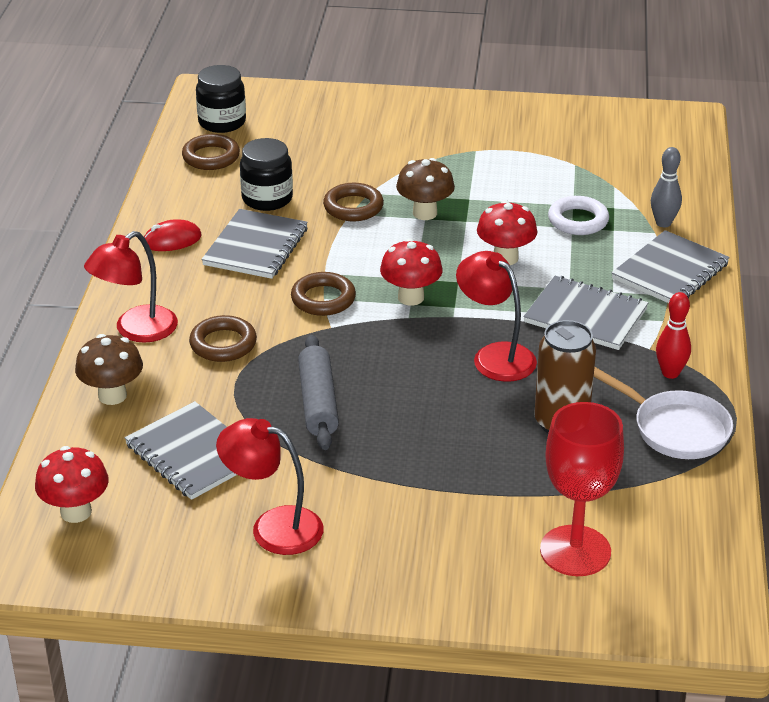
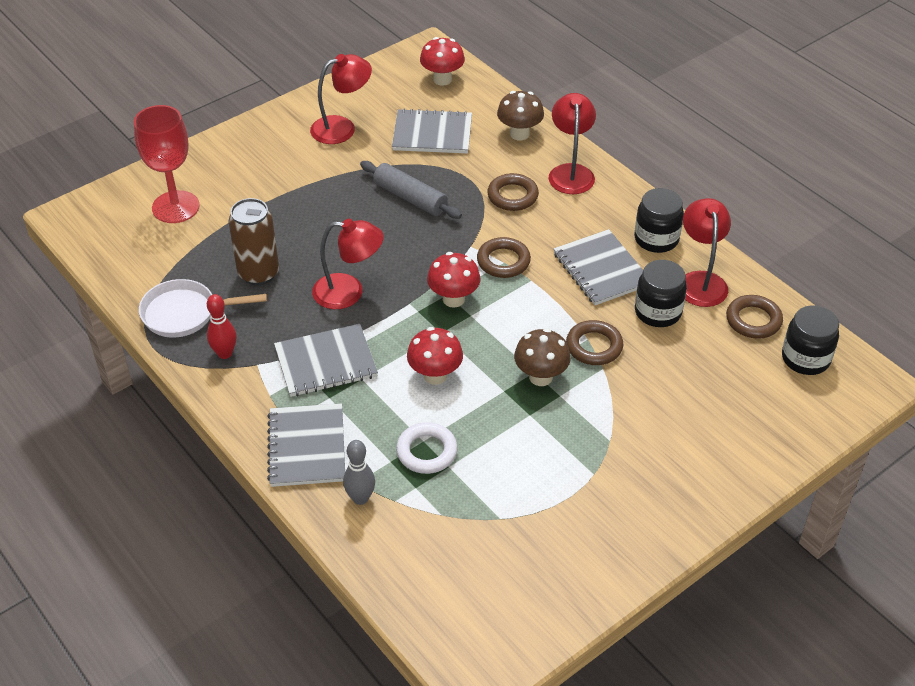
camera: 135 degrees right, 10 degrees up
(172, 240) = (656, 239): red mouse -> black jar
(197, 197) = (700, 281): none -> red lamp

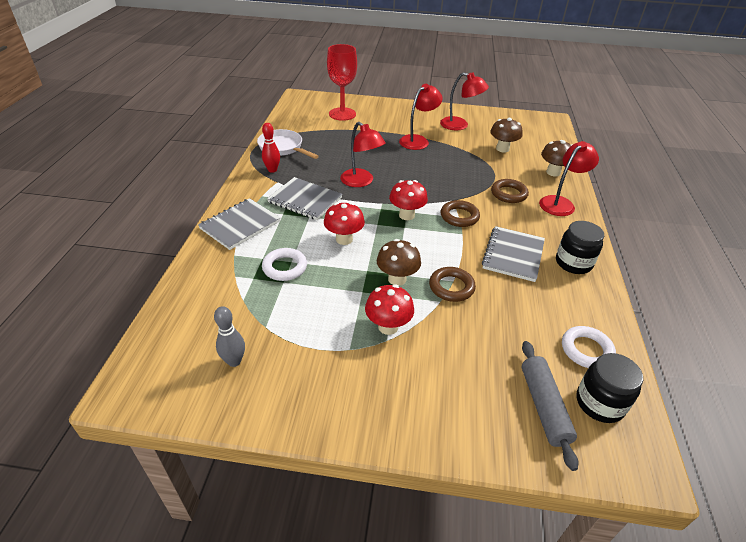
camera: 45 degrees right, 5 degrees down
(258, 273) = (335, 152): brown can -> none
(360, 498) = (223, 262): grey bowling pin -> grey bowling pin (234, 361)
(410, 198) = (451, 165): grey rolling pin -> grey rolling pin (544, 406)
(432, 134) = (502, 149): grey notebook -> brown mushroom
(442, 79) = (541, 133): red mushroom -> red mushroom (388, 327)
(658, 312) = (520, 298): black jar -> none
(700, 281) = (575, 302): red lamp -> red lamp (418, 140)
(753, 320) = (586, 350): brown ring -> white ring

